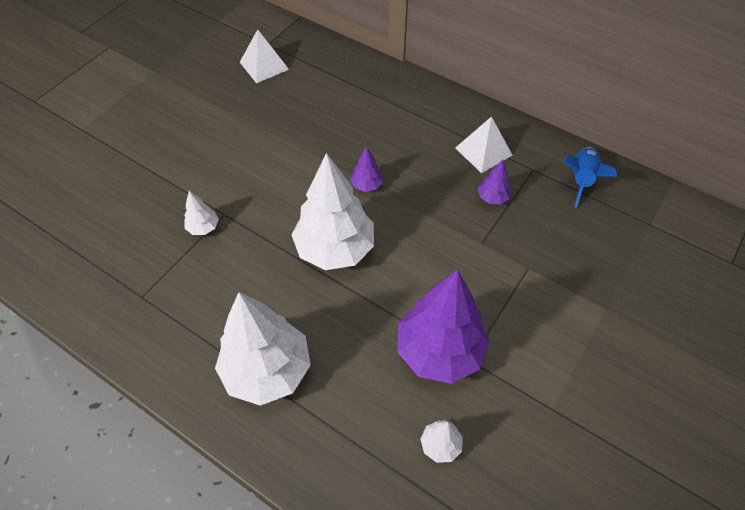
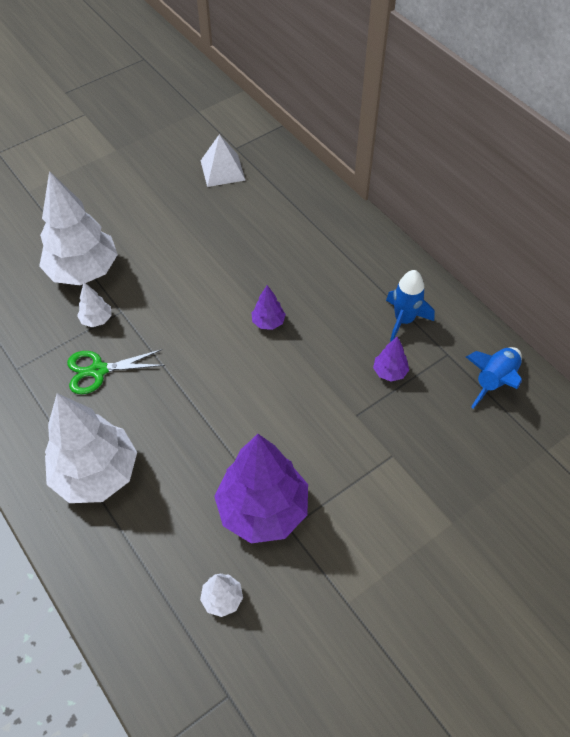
camera: 20 degrees right, 0 degrees up
(226, 274) = (98, 370): none -> green scissors
(335, 249) = (209, 377): white tree -> white tree (84, 271)
(483, 151) = (404, 320): white pyramid -> blue rocket

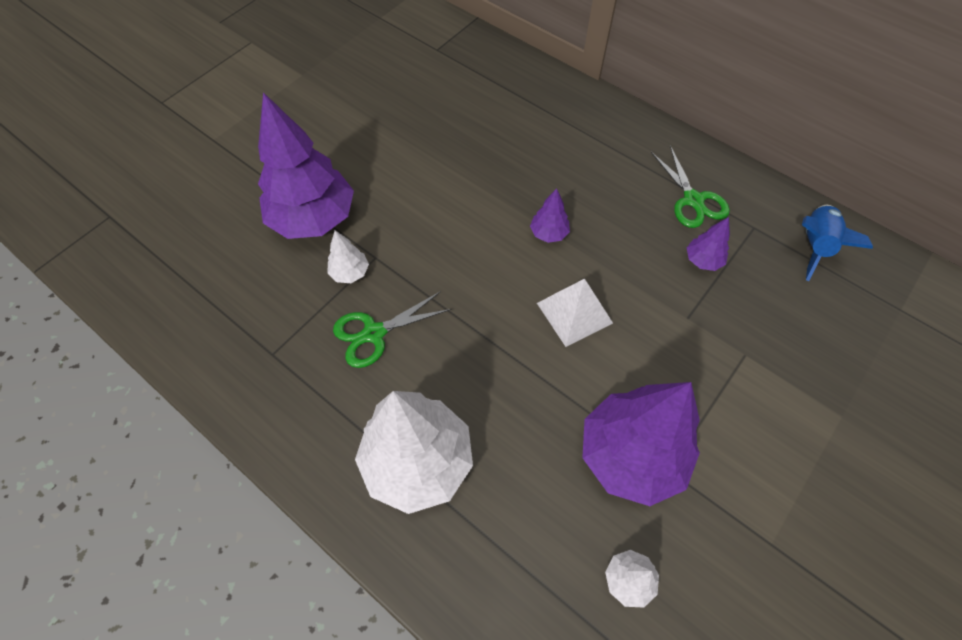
camera: 15 degrees left, 5 degrees up
(84, 271) = (314, 219): white tree -> purple tree
(222, 170) = (431, 75): white pyramid -> white pyramid (574, 313)
(404, 320) = (693, 200): blue rocket -> green scissors

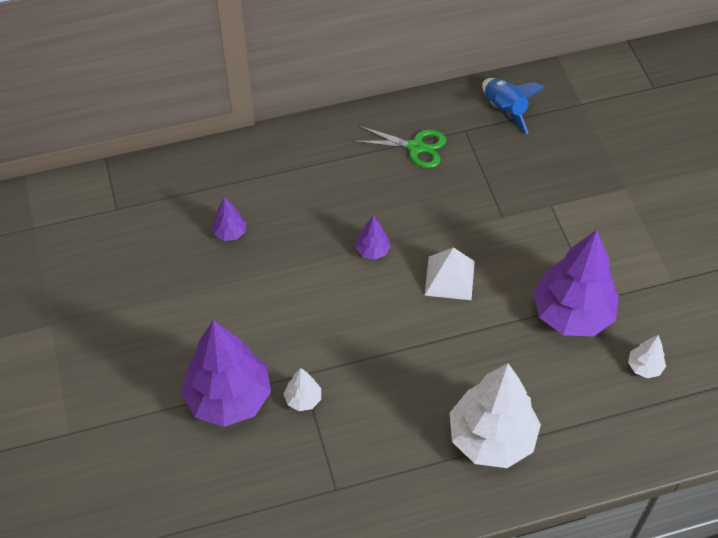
camera: 55 degrees left, 5 degrees down
(374, 333) = (370, 411): green scissors -> none
(703, 260) = (467, 177): purple tree -> purple tree (230, 232)

